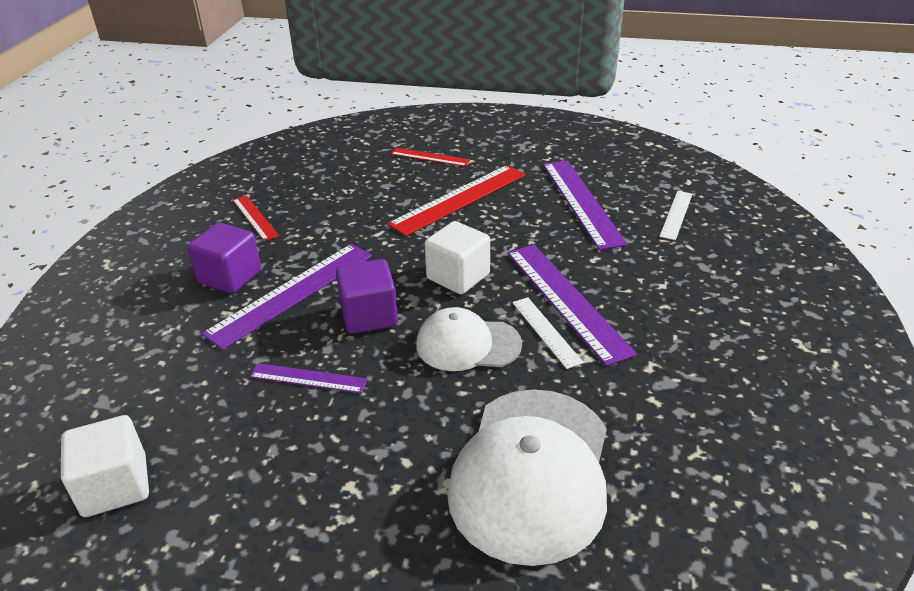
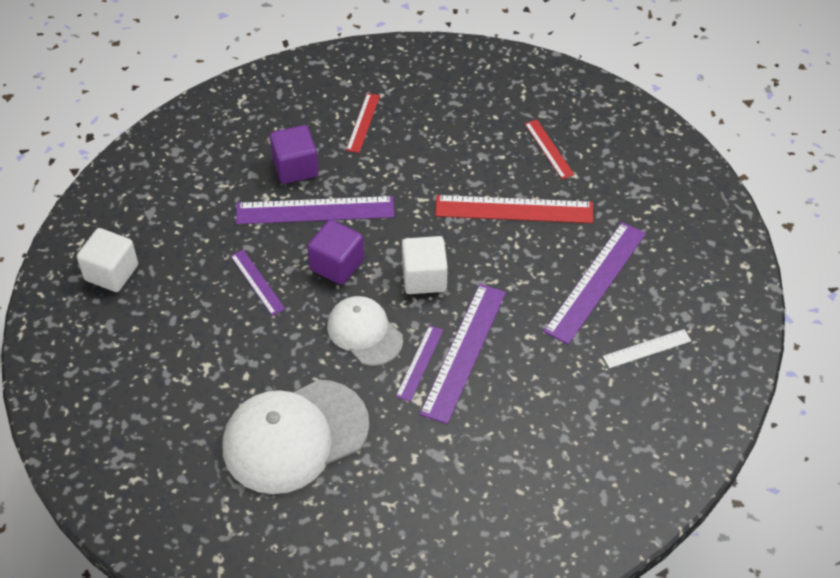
camera: 45 degrees right, 15 degrees up
(546, 331) = (420, 363): white ruler -> purple ruler

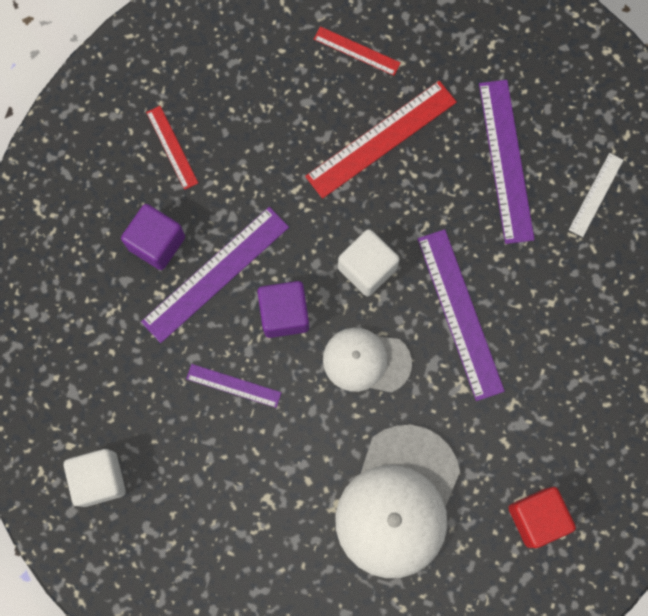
camera: 40 degrees left, 25 degrees up
(387, 526) = (537, 518): none -> red cube
(420, 363) = (435, 353): purple ruler -> none

